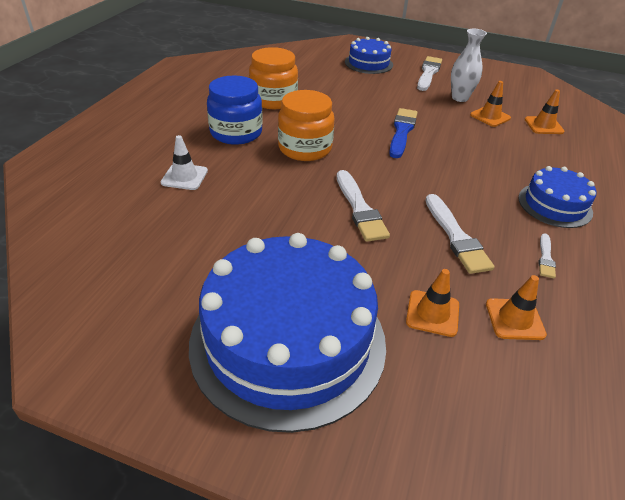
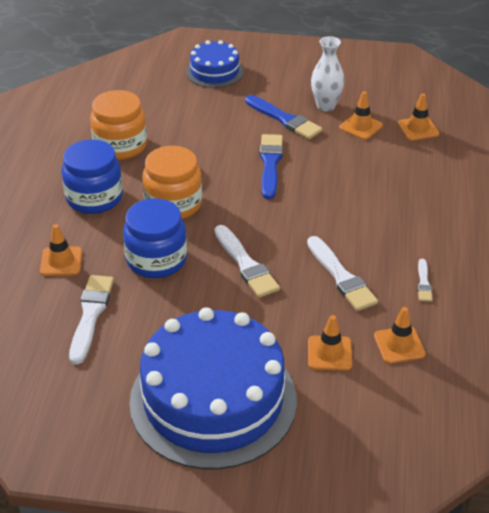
camera: 10 degrees left, 0 degrees up
(184, 177) = (61, 261): white traffic cone -> orange traffic cone
(274, 190) = (156, 260): none -> blue jar
(421, 102) = (284, 119): none -> blue brush
(428, 73) = (286, 75): white brush -> white brush (91, 315)
(555, 205) = (431, 225): blue cake -> none

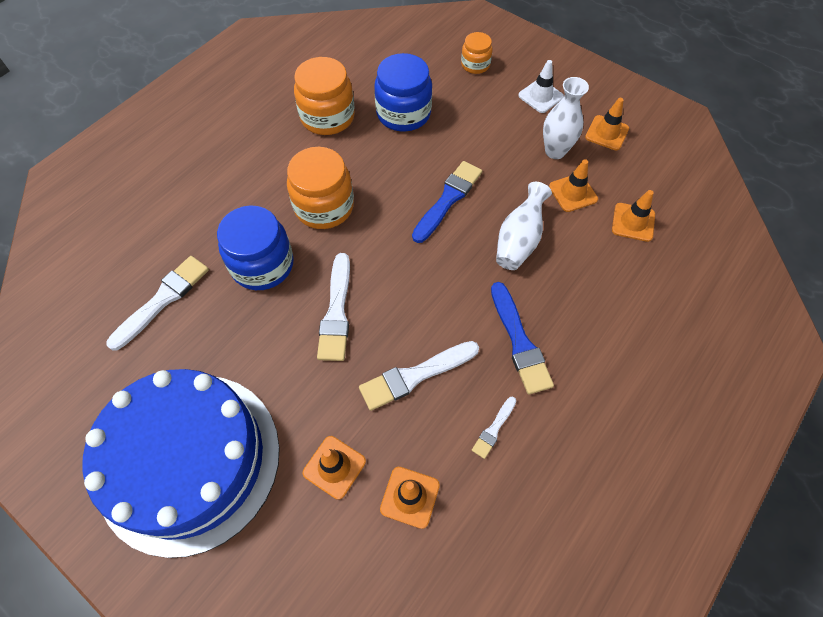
camera: 30 degrees right, 20 degrees up
(61, 261) = (184, 226): orange traffic cone -> orange traffic cone (606, 133)
(94, 198) = (262, 167): blue jar -> blue jar (403, 113)
(214, 71) = (475, 65): blue cake -> orange jar
(284, 119) = (501, 150): blue brush -> blue brush (519, 342)
(285, 75) = (540, 96): none -> white traffic cone
(341, 277) = (415, 375): white brush -> white brush turned 60 degrees clockwise
(346, 169) = (519, 240): none -> white vase

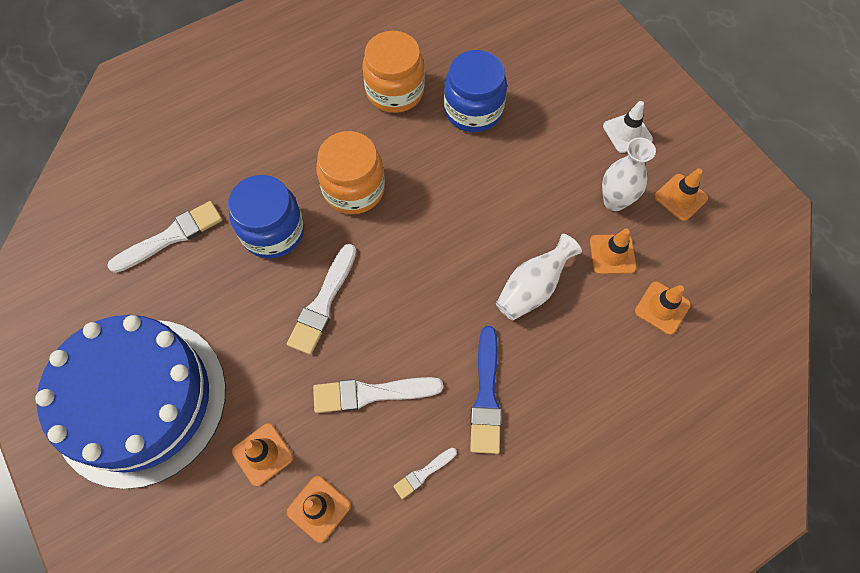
camera: 20 degrees right, 5 degrees up
(448, 199) = (479, 220): blue brush -> none
(475, 65) = (572, 75): orange jar -> none

